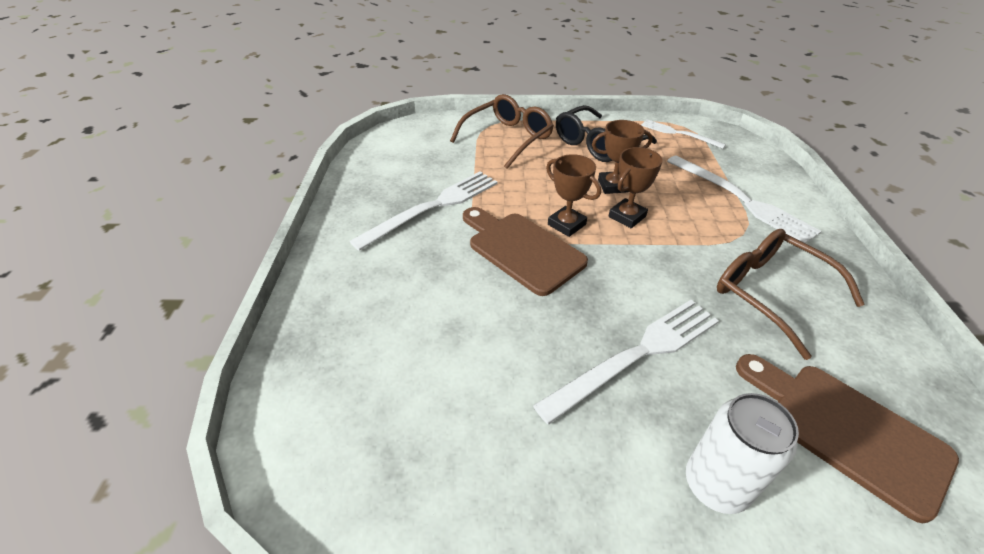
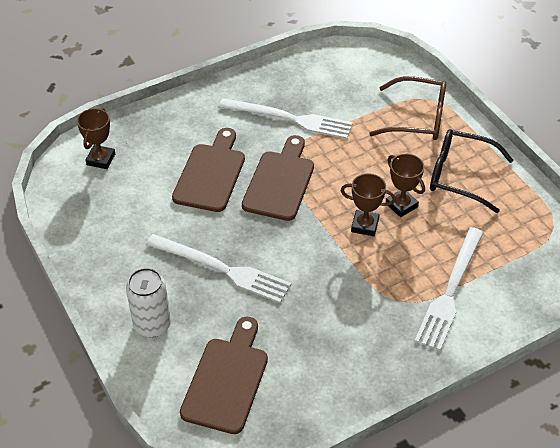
camera: 60 degrees right, 5 degrees up
(462, 301) = (211, 174): none -> brown cutting board
(566, 224) = (327, 195): brown trophy -> brown trophy (101, 159)
(678, 134) = (533, 225): white fork -> none
(770, 293) = (333, 327): brown glasses -> none

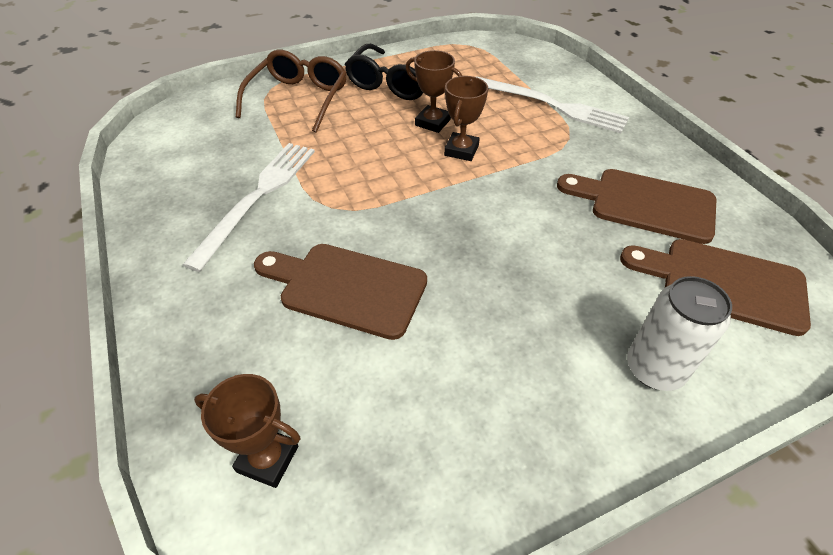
camera: 85 degrees left, 0 degrees up
(222, 269) = (537, 281): white fork -> none
(280, 182) = (378, 214): brown cutting board -> brown cutting board (645, 204)
(401, 205) = (432, 122): brown trophy -> brown trophy turned 60 degrees clockwise

